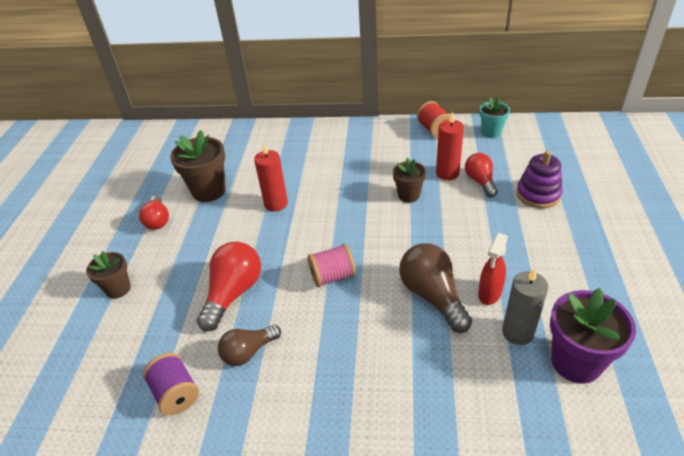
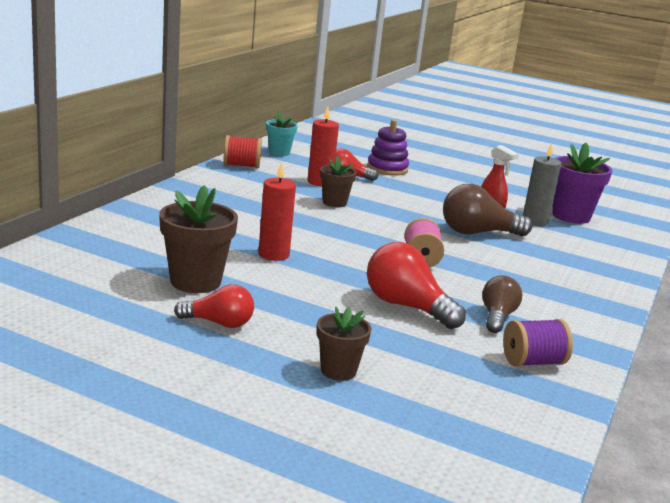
camera: 75 degrees left, 20 degrees down
(248, 352) = (497, 317): brown light bulb -> brown light bulb turned 150 degrees counterclockwise

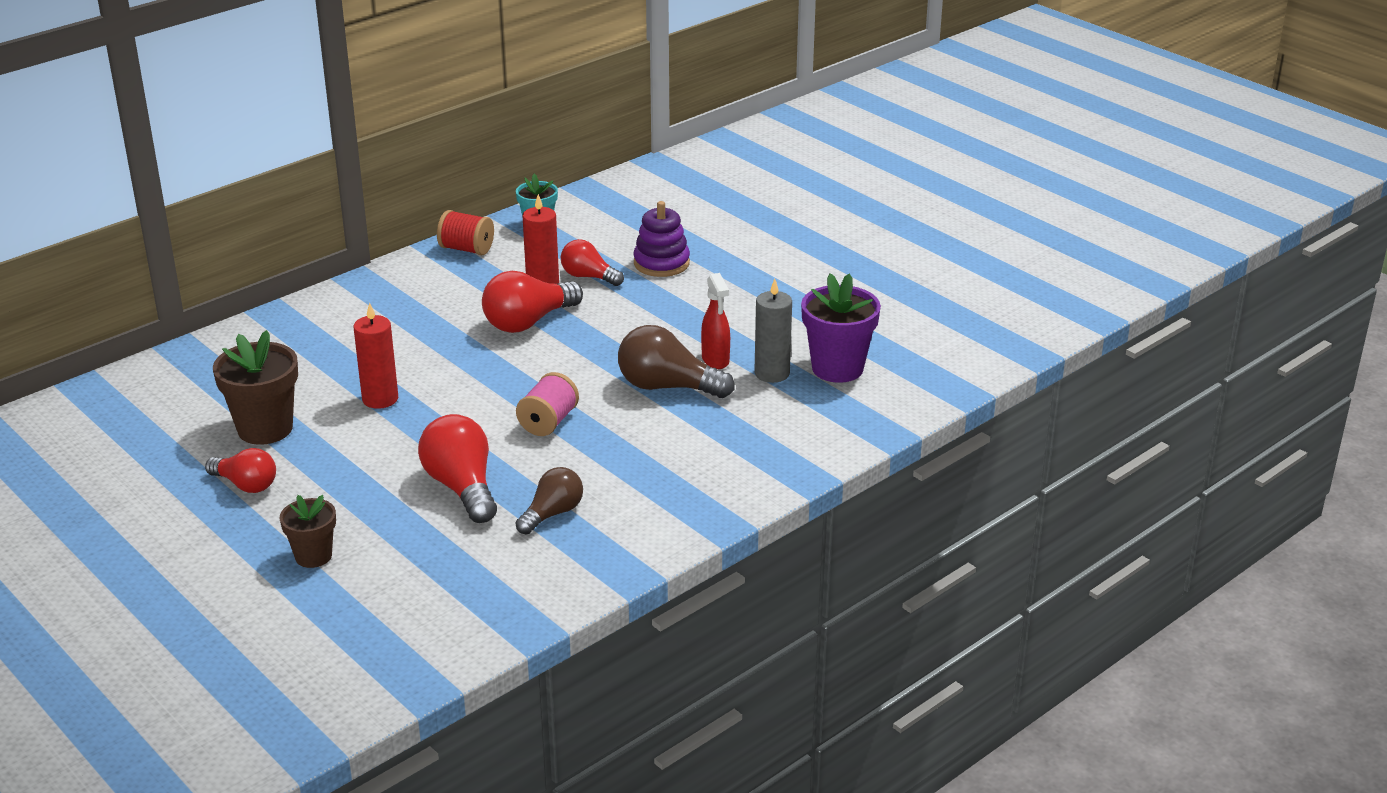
camera: 25 degrees right, 10 degrees up
(334, 203) = (528, 322): brown flower pot -> red light bulb
(532, 362) = (528, 575): purple spool -> none

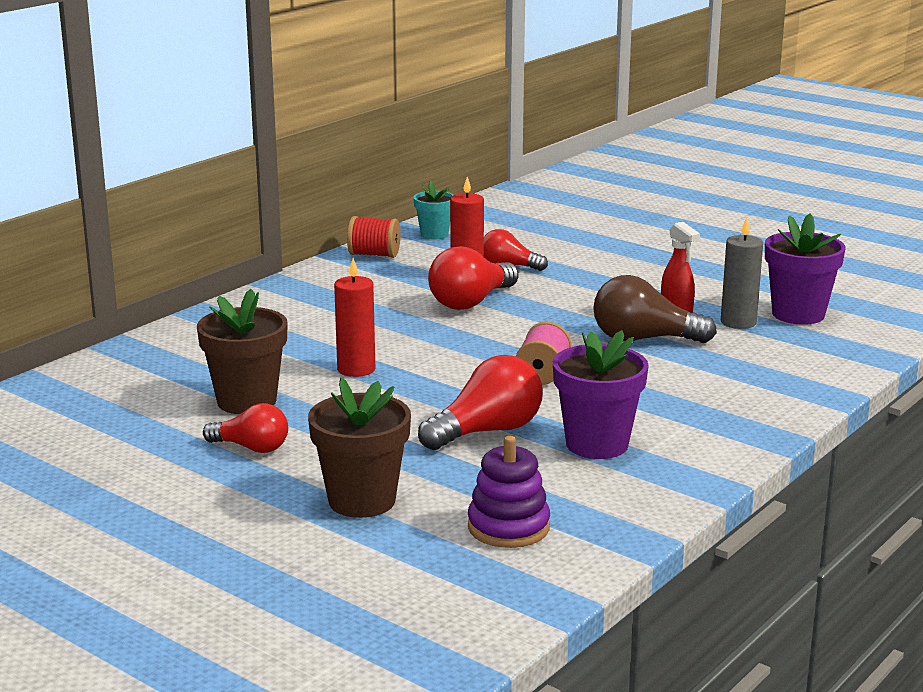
camera: 10 degrees left, 10 degrees down
(313, 556) = (362, 501): brown flower pot -> brown flower pot, size x1.64
(462, 487) = (487, 431): red light bulb -> red light bulb turned 90 degrees clockwise
(552, 514) = (597, 444): brown light bulb -> purple flower pot
(661, 263) = (572, 253): purple stacking toy -> purple stacking toy (508, 527)

